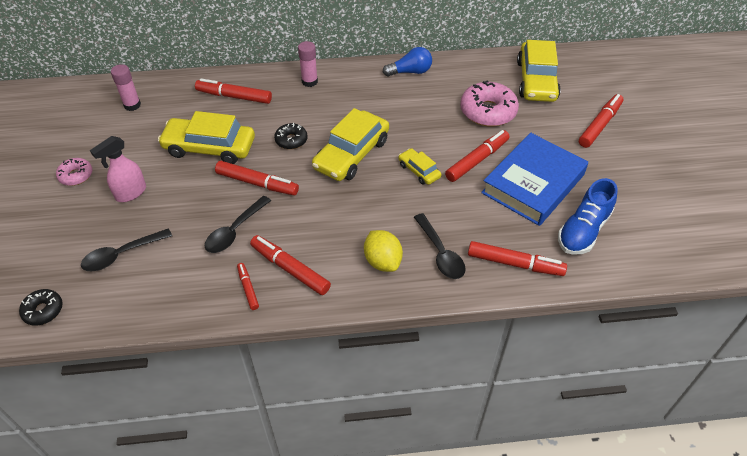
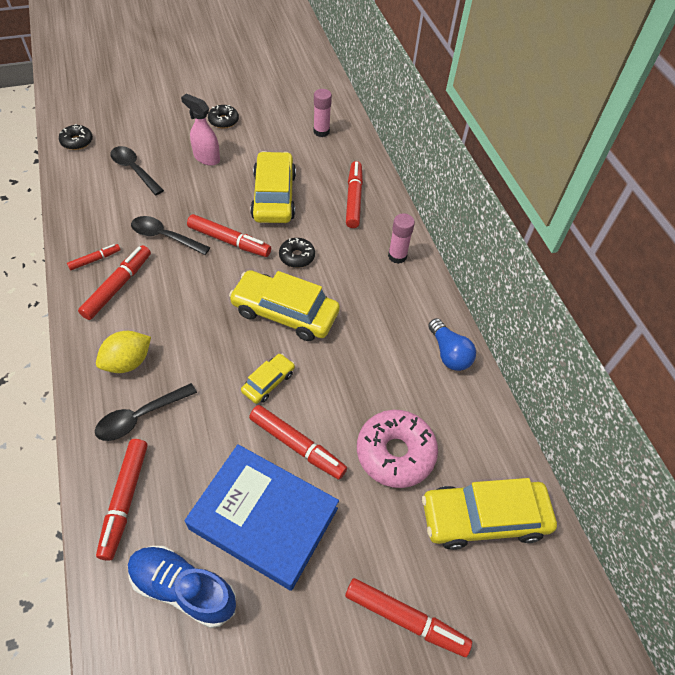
camera: 75 degrees right, 5 degrees up
(76, 175) = (223, 121): pink donut -> black donut
(257, 183) = (229, 241): red marker -> red marker turned 75 degrees counterclockwise

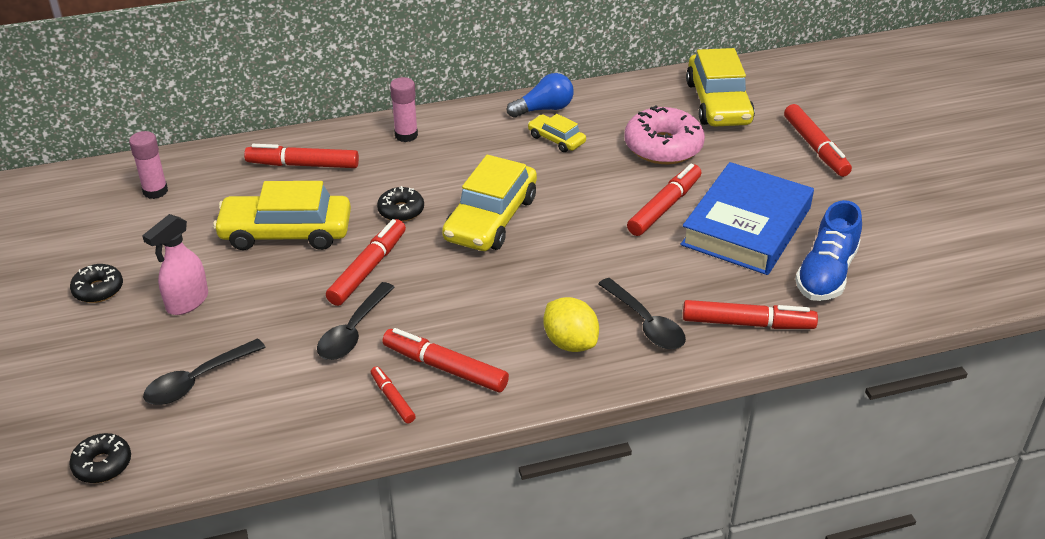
camera: 85 degrees left, 15 degrees down
(268, 382) = (589, 228): yellow car -> yellow car (556, 139)
(405, 619) = (815, 147): red marker -> red marker turned 135 degrees clockwise

